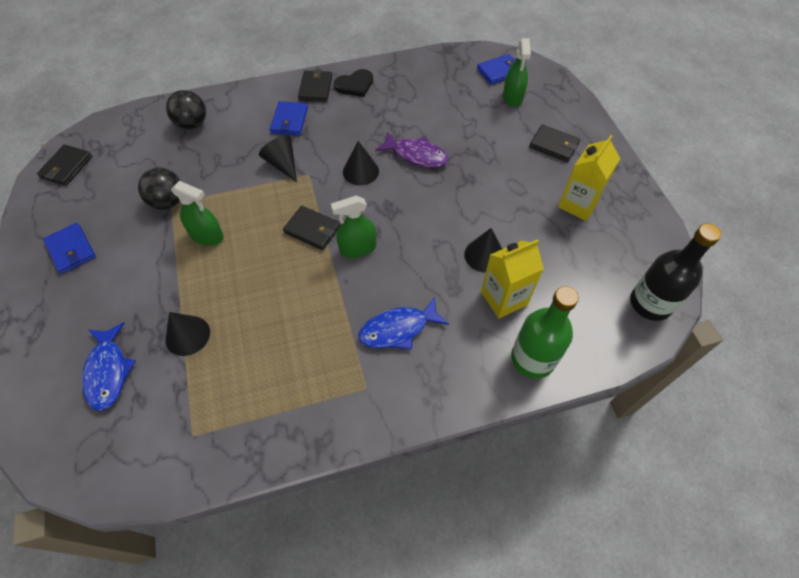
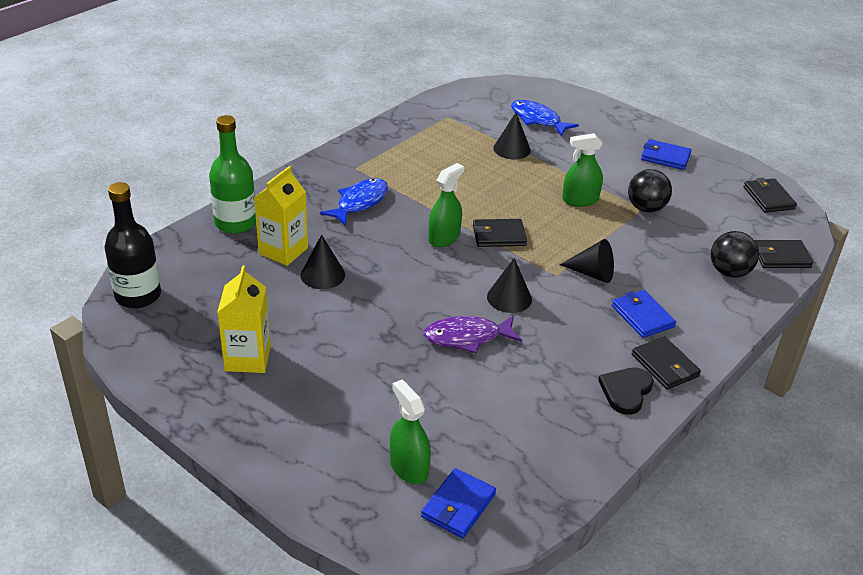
camera: 145 degrees right, 20 degrees down
(554, 145) = (311, 418): black wallet -> black wallet (781, 257)

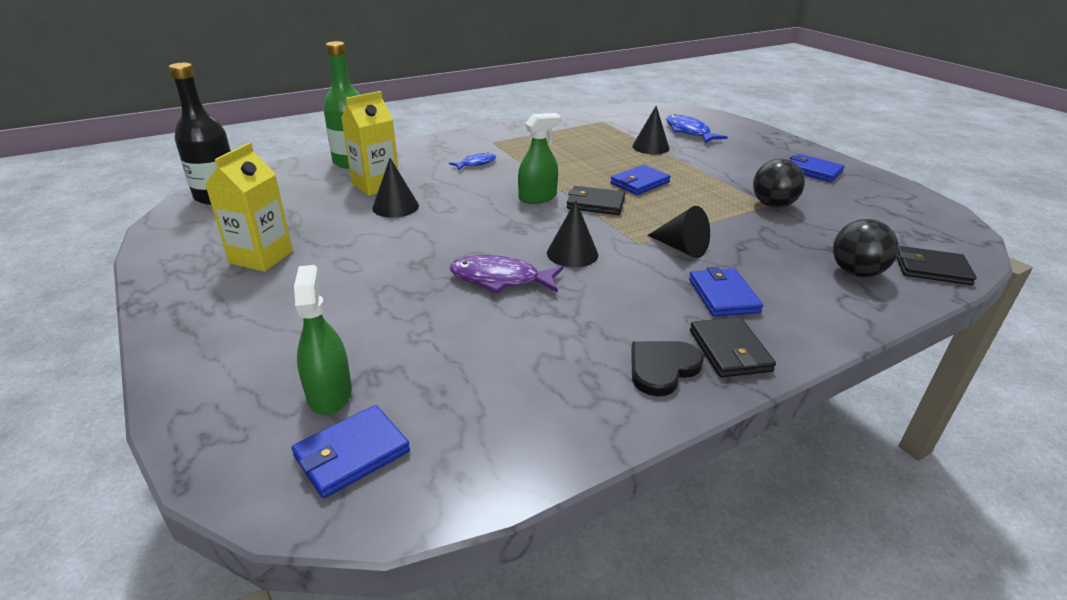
camera: 20 degrees right, 5 degrees down
(359, 202) = (476, 163): blue fish -> blue fish, size x0.60
(524, 201) = (639, 183): none -> blue wallet
(580, 200) = (700, 189): green spray bottle -> none
(768, 198) = (928, 216): black wallet -> none

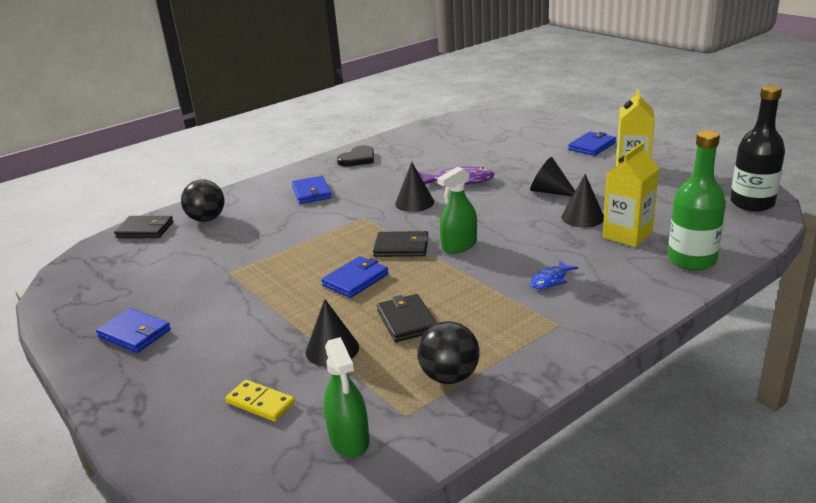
camera: 175 degrees right, 5 degrees down
(329, 394) = (512, 132): green spray bottle -> green spray bottle (349, 439)
(352, 454) = (486, 122): blue wallet -> blue wallet (592, 146)
(681, 248) = (330, 218): black cone -> black cone (550, 192)
(689, 132) = (260, 403): blue fish -> yellow domino
(730, 351) = (320, 169): black wallet -> black wallet (406, 321)
(773, 205) = (225, 272): black ball -> black ball (449, 377)

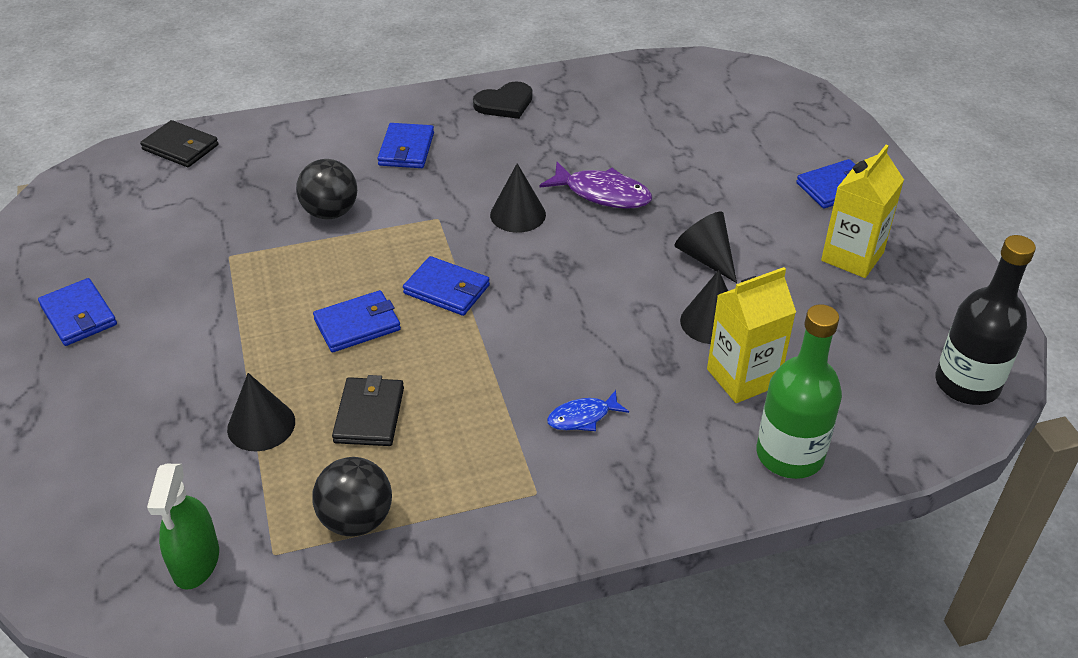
camera: 20 degrees right, 15 degrees up
(207, 219) = (257, 154): black ball -> black ball (330, 212)
(260, 403) = (142, 472): yellow domino -> none
(401, 247) = (447, 289): black wallet -> blue wallet
(459, 245) = (517, 313): green spray bottle -> none

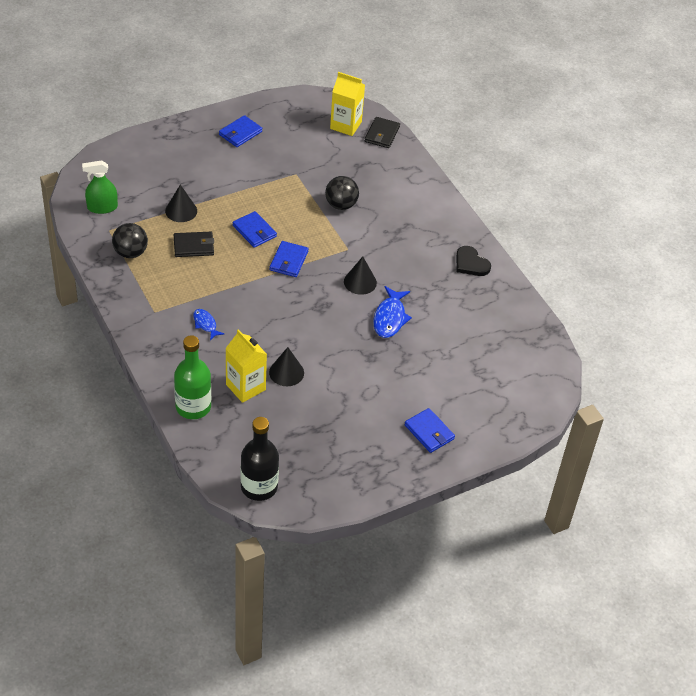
camera: 75 degrees right, 5 degrees up
(406, 149) = (408, 226): blue wallet -> none
(602, 194) = (390, 318): purple fish -> blue fish
(706, 258) = (341, 368): black cone -> none
(852, 256) = (360, 438): yellow carton -> yellow carton (345, 125)

